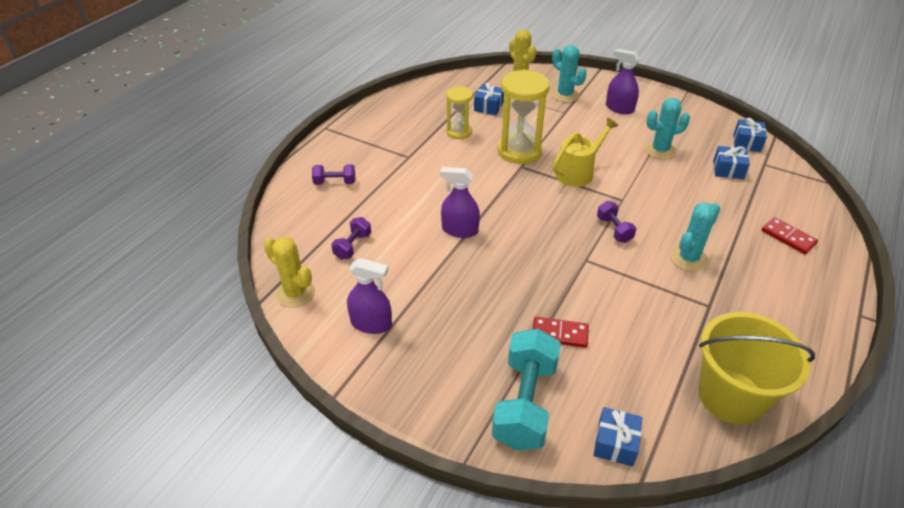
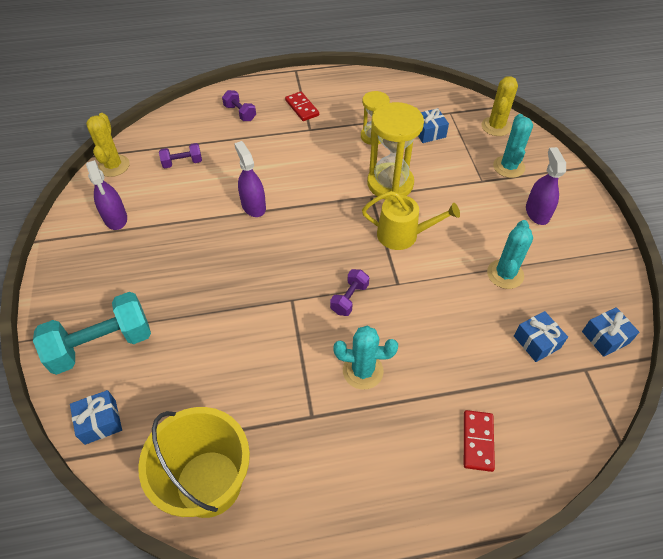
camera: 50 degrees right, 10 degrees up
(559, 334) = (189, 328): red domino -> red domino (302, 108)
(660, 150) = (505, 274): turquoise cactus -> turquoise cactus turned 75 degrees clockwise

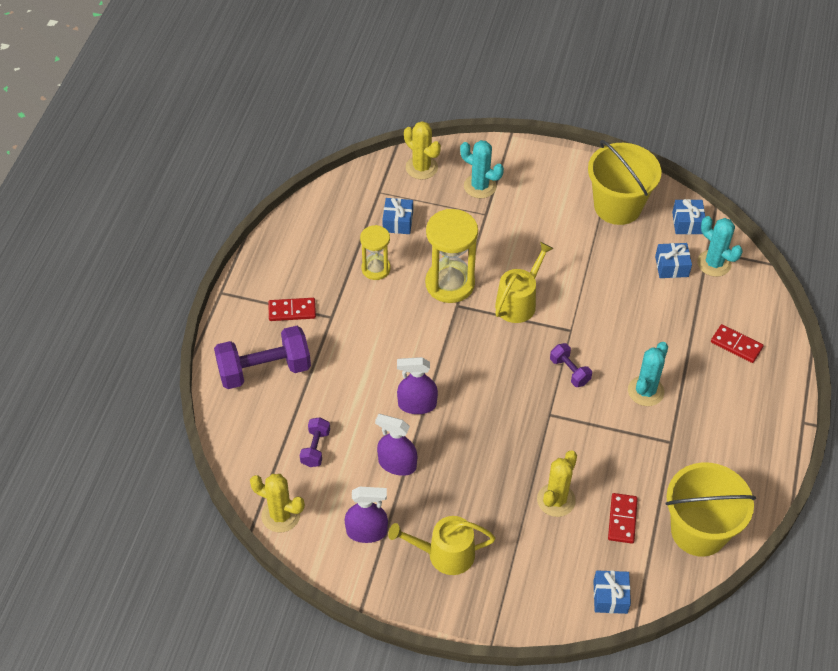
camera: 65 degrees left, 0 degrees up
(102, 344) = (528, 578): turquoise dumbbell -> none
(109, 275) = (445, 554): none -> yellow watering can
(196, 402) = (622, 519): none -> red domino
(197, 337) = (556, 500): none -> yellow cactus
(240, 113) = (264, 370): purple dumbbell -> purple dumbbell, size x1.99
(505, 274) = (598, 252): turquoise cactus -> turquoise cactus (714, 263)
(537, 213) = (545, 196): purple spray bottle -> purple spray bottle (397, 464)
(573, 270) = (617, 206): none -> yellow bucket

